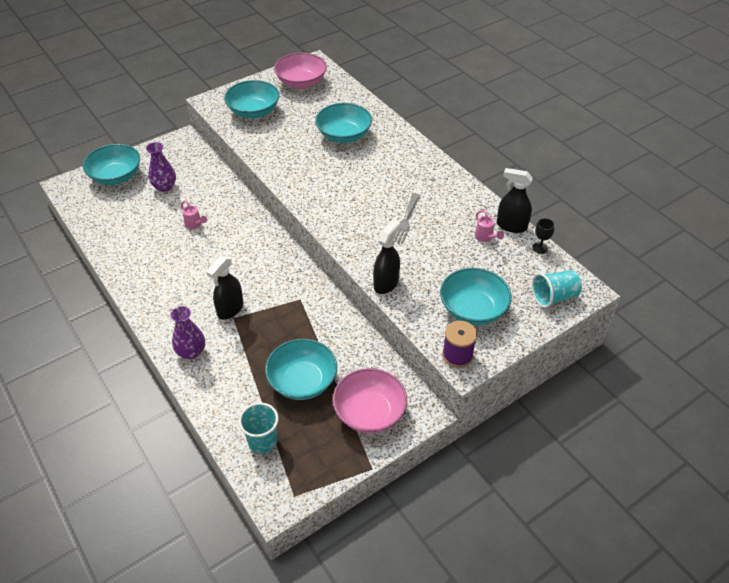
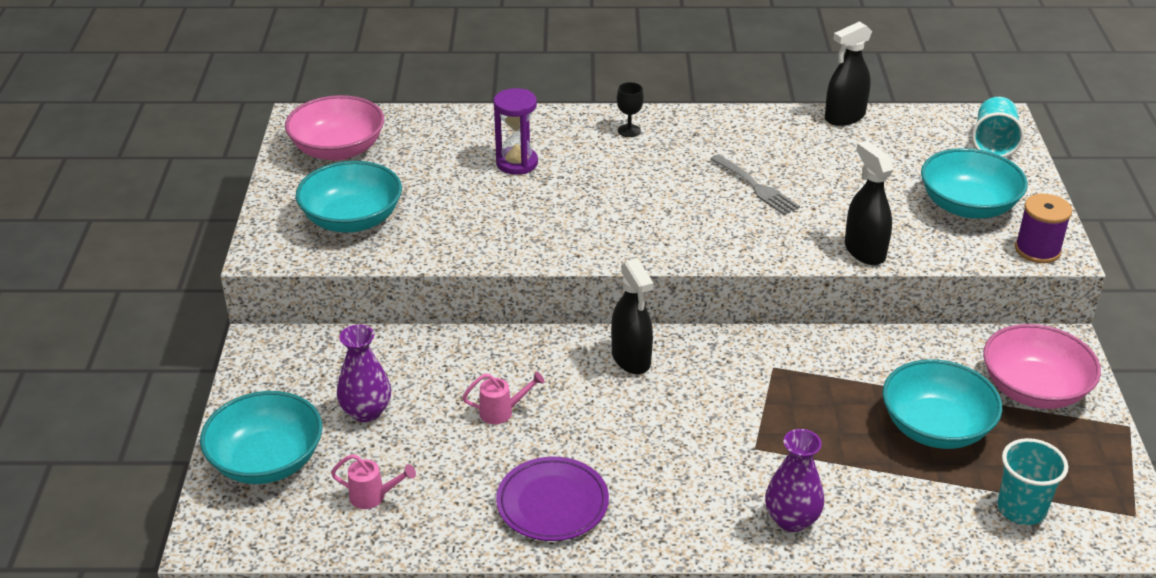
camera: 55 degrees left, 10 degrees down
(147, 267) = (552, 503): none -> purple plate
(230, 309) = (733, 444): black spray bottle -> black spray bottle (631, 359)
(344, 135) = (517, 163): turquoise bowl -> purple hourglass
(485, 238) = (849, 144): pink watering can -> pink watering can (373, 497)
(540, 248) = (902, 115): black goblet -> black goblet (629, 131)

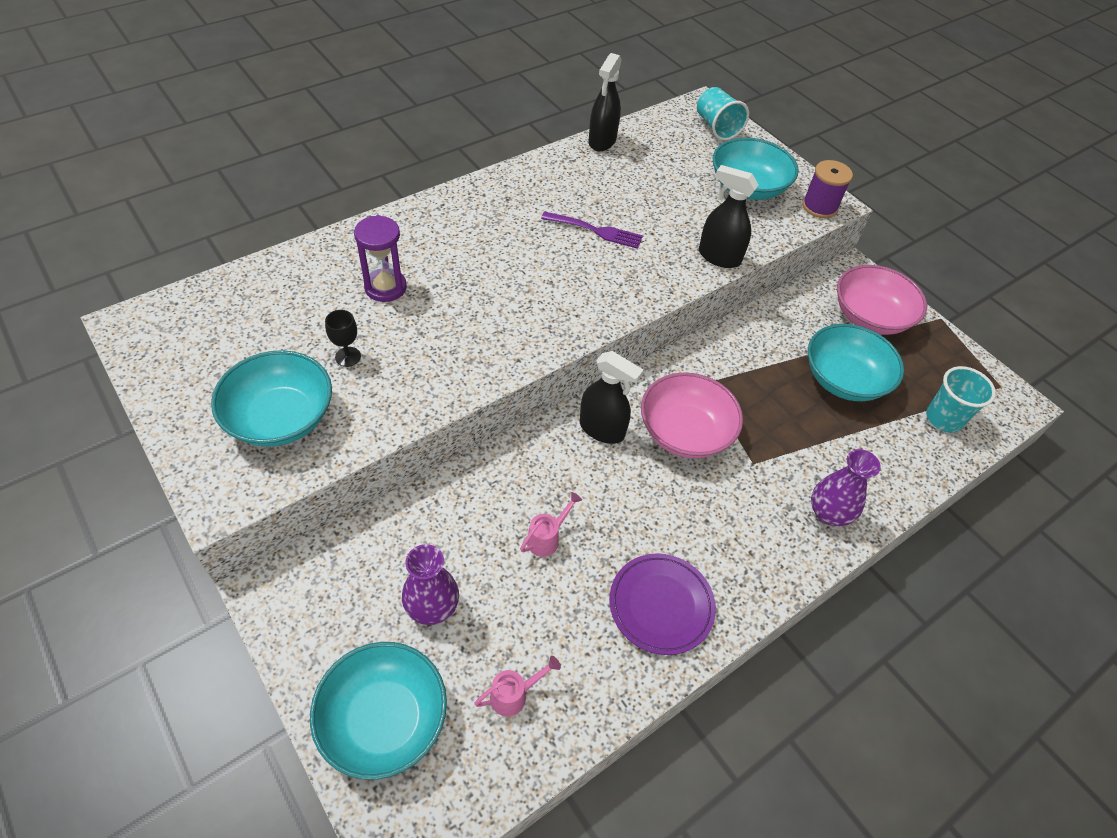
camera: 40 degrees left, 15 degrees up
(338, 149) = (198, 344): pink bowl -> pink bowl (685, 432)
(629, 131) = (453, 216): black goblet -> black goblet (348, 357)
(756, 187) = (596, 231): grey fork -> purple fork

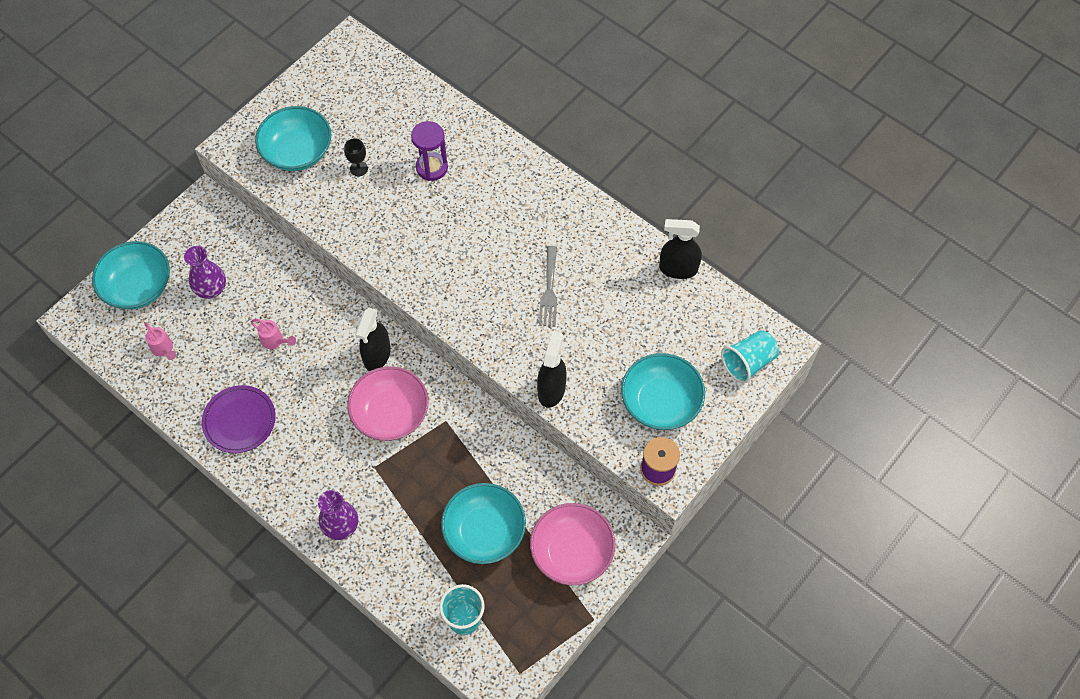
camera: 80 degrees right, 10 degrees up
(596, 231) = (549, 290): purple fork -> grey fork

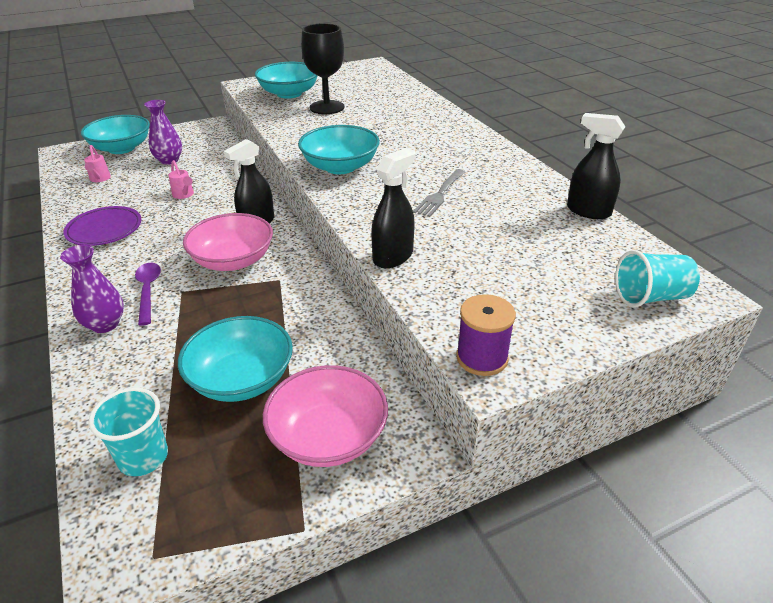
camera: 25 degrees right, 25 degrees down
(346, 478) = (148, 291): none -> purple spoon
(359, 168) = (327, 107): black goblet -> black goblet, size x2.20
(432, 168) = (385, 117): purple hourglass -> none
(660, 402) = (518, 300): turquoise bowl -> turquoise bowl (340, 167)

